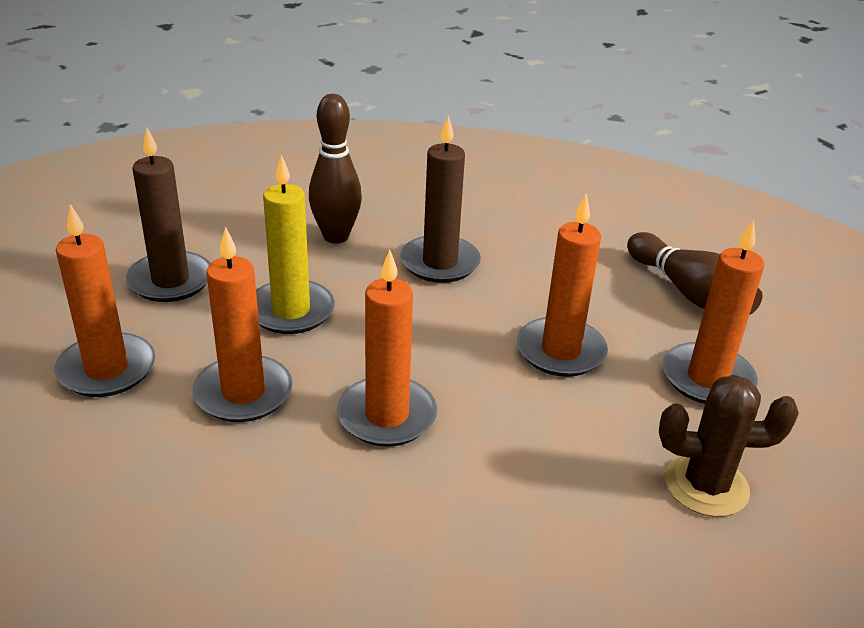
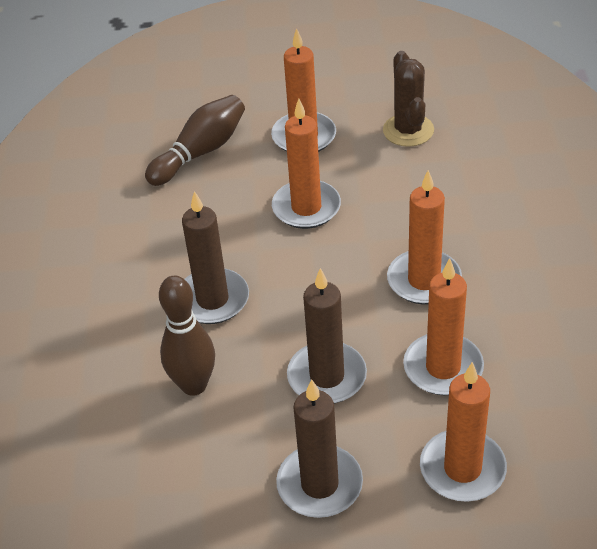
camera: 100 degrees left, 10 degrees up
(291, 311) = (327, 376): yellow candle -> brown candle

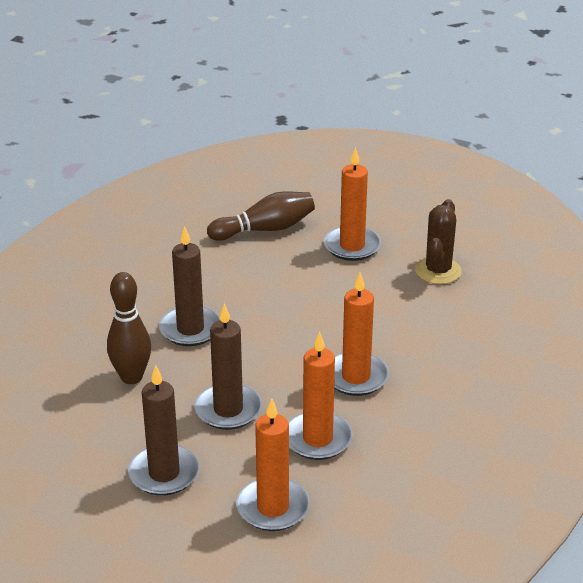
camera: 25 degrees right, 10 degrees down
(306, 207) = (311, 295): orange candle -> none

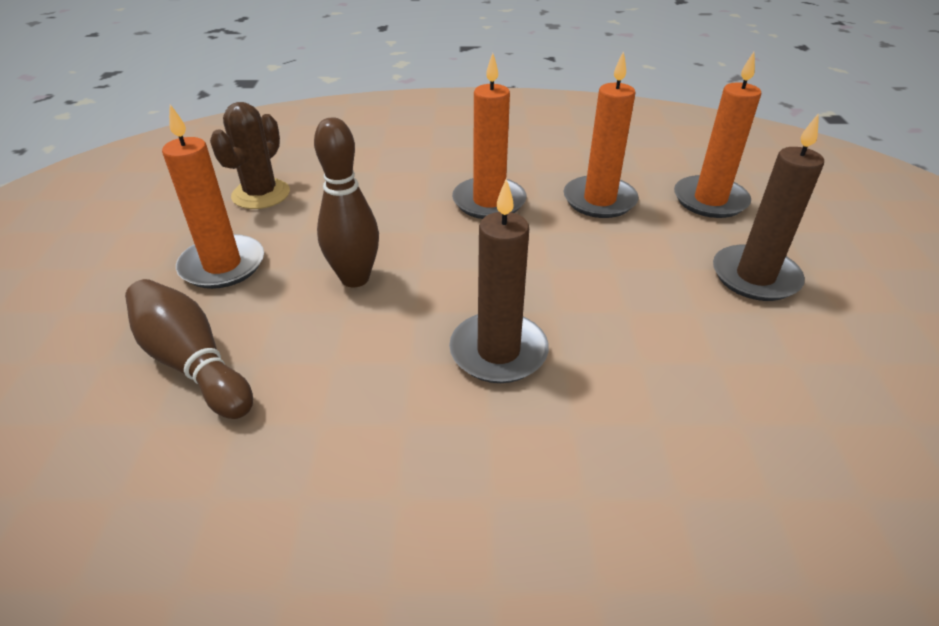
camera: 115 degrees left, 5 degrees up
(131, 377) = (643, 369): brown bowling pin -> brown bowling pin (355, 278)
(228, 410) = (617, 266): brown candle -> none
(438, 271) = (261, 194): brown cactus -> brown cactus turned 60 degrees counterclockwise

